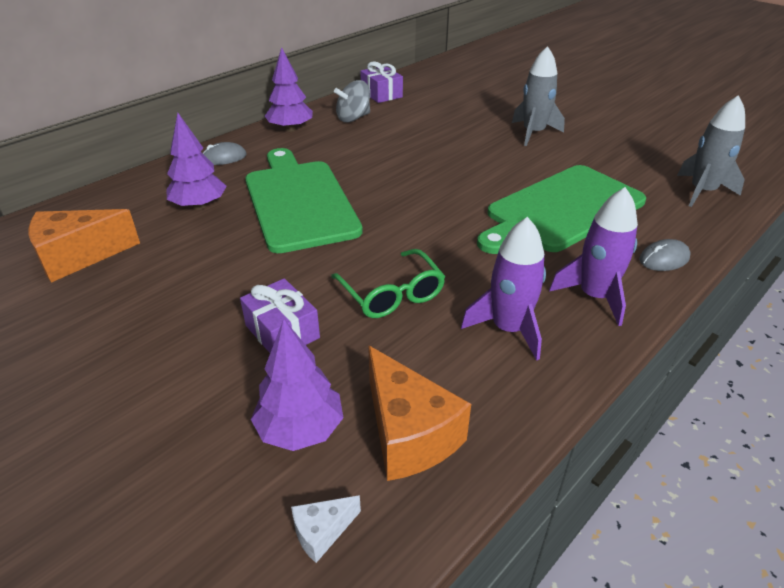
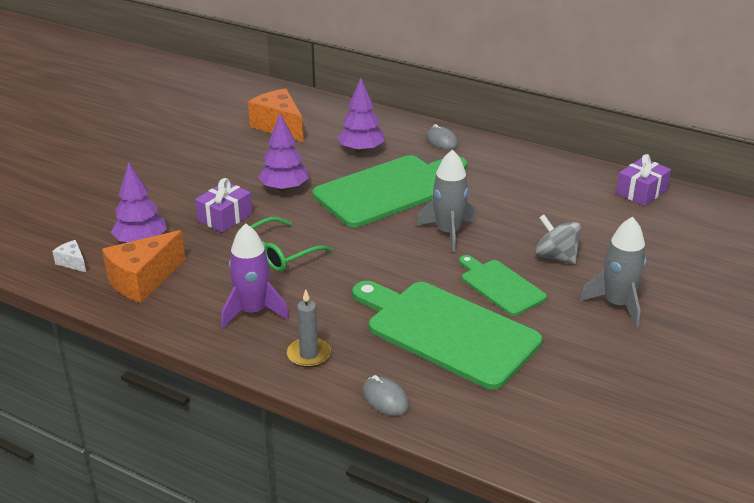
camera: 75 degrees right, 5 degrees down
(290, 129) = (517, 158): purple tree -> purple tree (284, 188)
(353, 118) = (566, 186): grey spinning top -> grey spinning top (556, 257)
(496, 173) = (500, 286): none -> green cutting board
(594, 296) = (309, 354): purple rocket -> grey candle
(702, 191) = (545, 437): grey rocket -> grey rocket (448, 232)

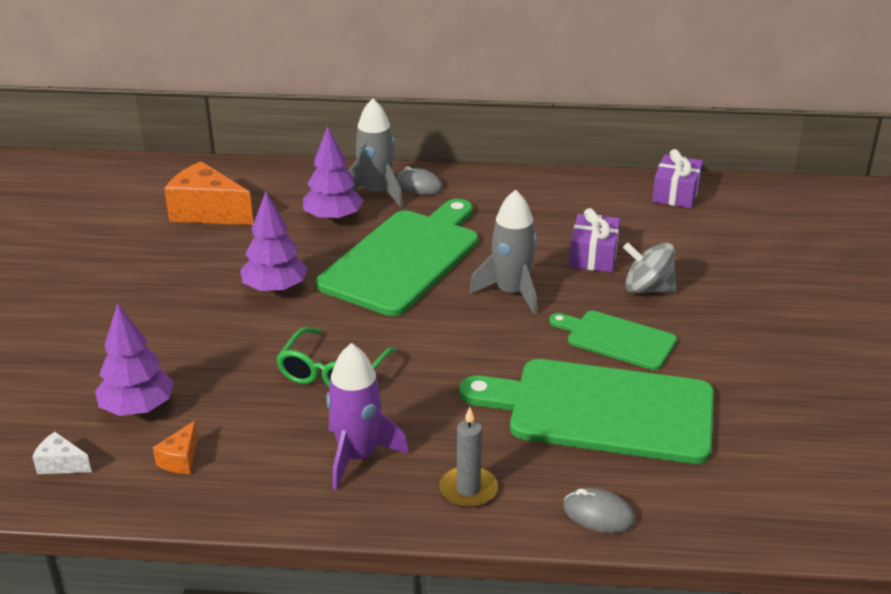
camera: 25 degrees left, 0 degrees up
(143, 280) = (180, 459): orange cheese -> orange cheese, size x0.47
(225, 217) = (227, 346): purple gift -> purple gift (593, 256)
(617, 304) = (750, 325): grey rocket -> grey rocket (376, 193)

